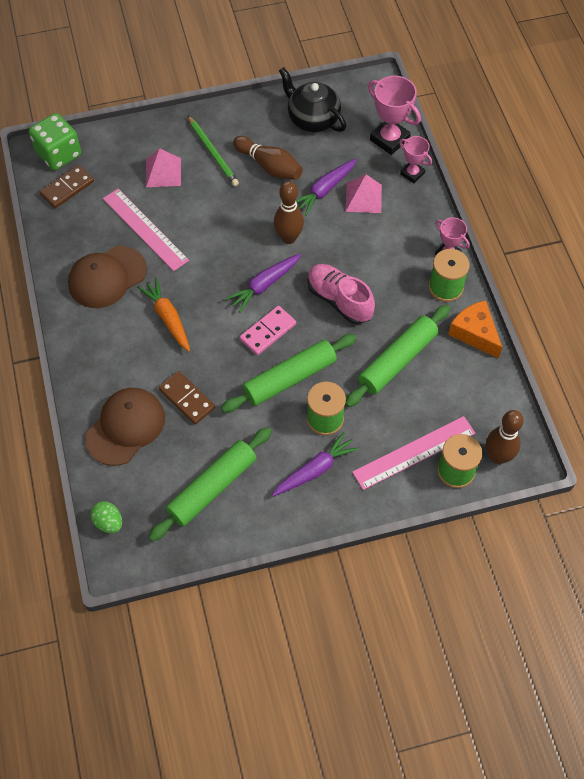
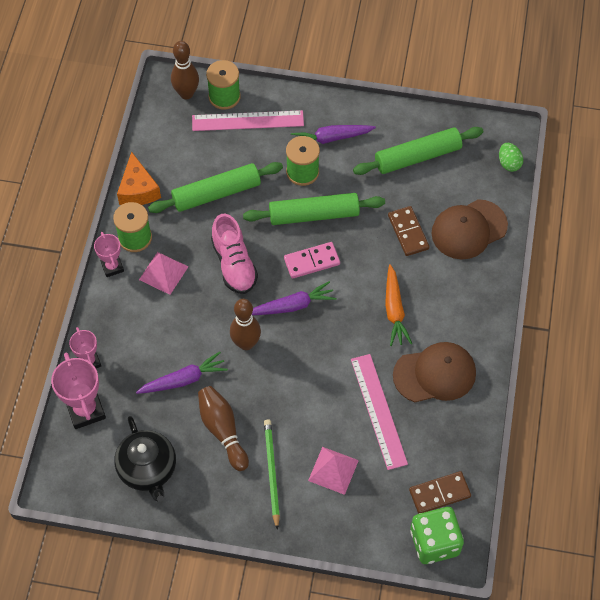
camera: 155 degrees left, 0 degrees up
(363, 198) = (151, 355): pink pyramid -> pink pyramid (163, 273)

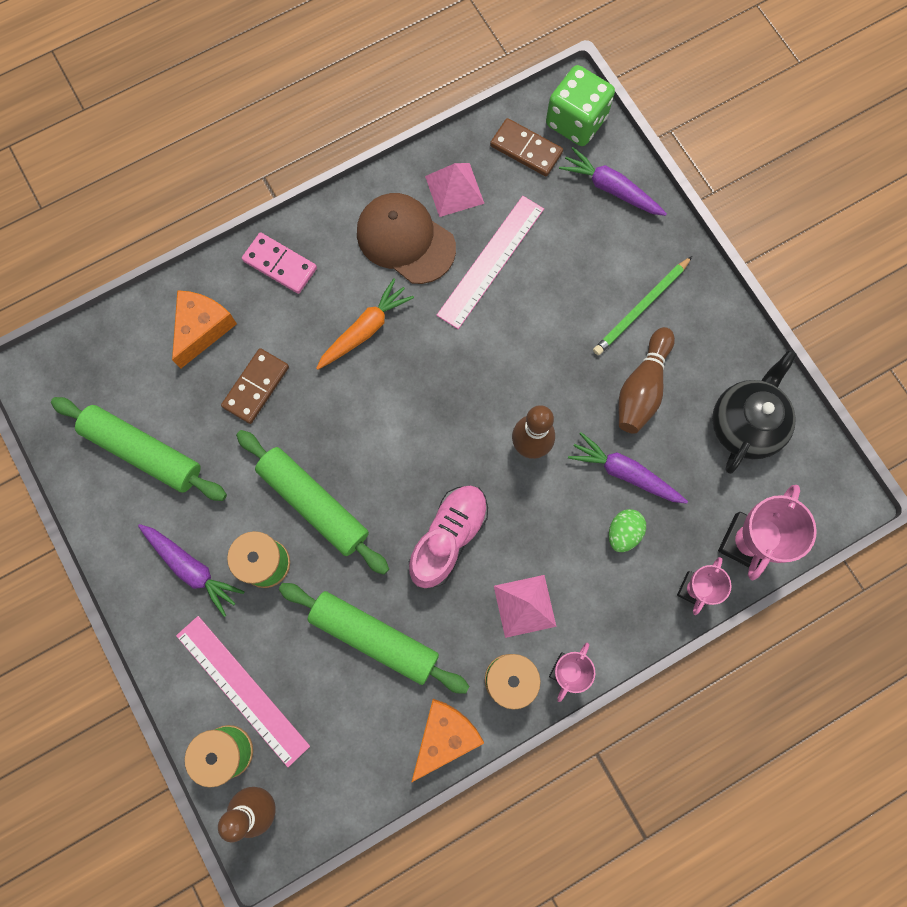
camera: 130 degrees left, 15 degrees up
(292, 305) = (446, 434): purple carrot -> purple carrot (611, 189)
(311, 261) = (376, 458): pink domino -> pink domino (280, 265)
(333, 470) = (588, 255): pink pyramid -> pink pyramid (454, 189)
(468, 229) = (202, 329): brown cap -> orange cheese
(509, 163) = (77, 349): green egg -> green egg (623, 532)

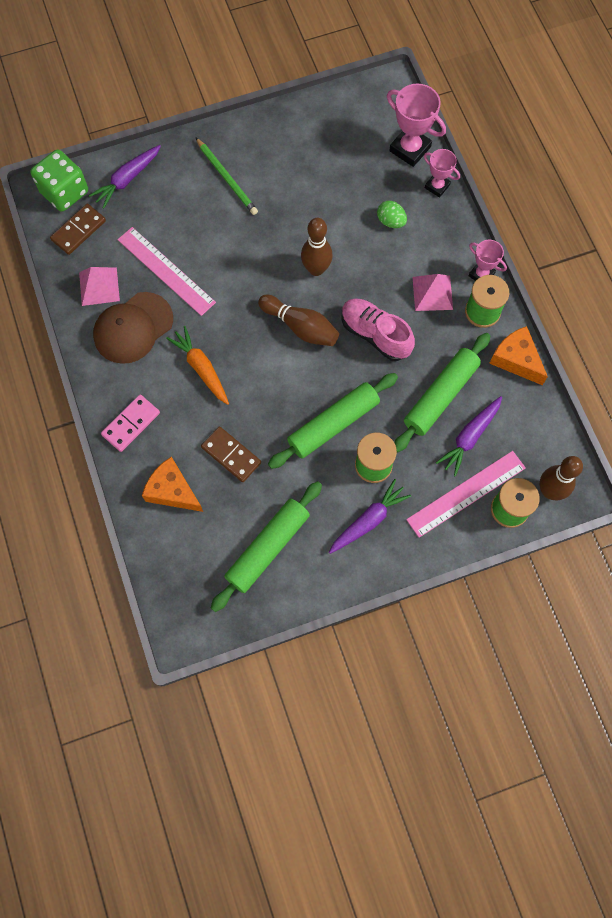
camera: 80 degrees left, 5 degrees down
(625, 473) = (348, 212): purple carrot -> purple carrot (470, 437)
(642, 388) = (288, 189): brown bowling pin -> brown bowling pin (300, 327)
(745, 424) = (327, 132): black teapot -> none

